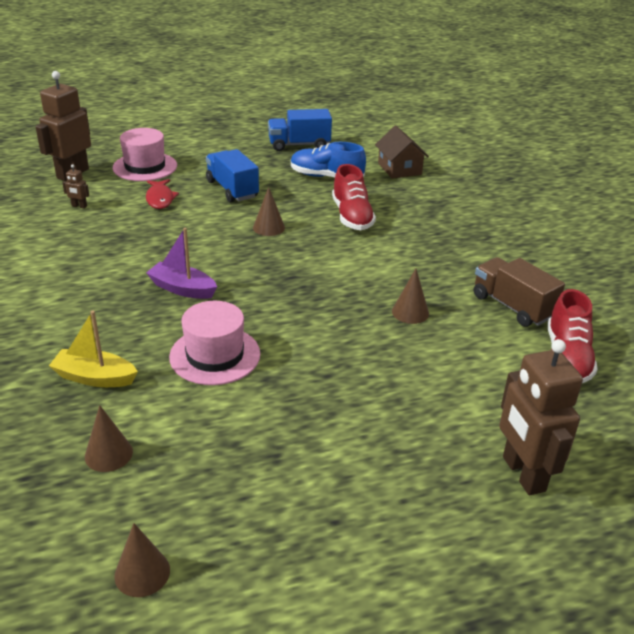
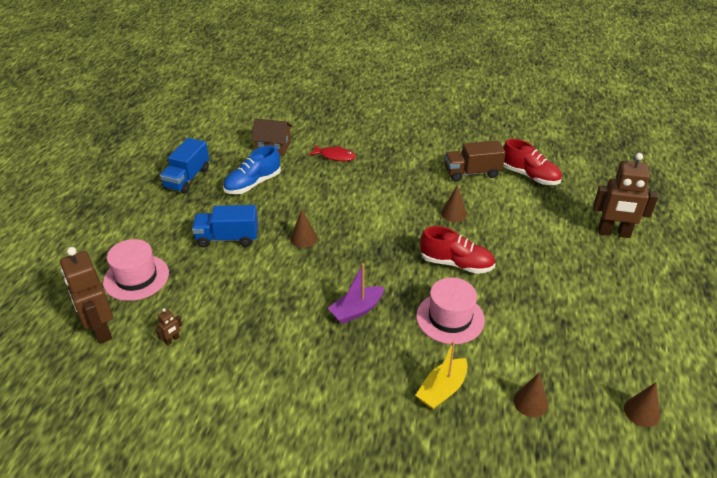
camera: 60 degrees left, 5 degrees up
(160, 199) = (205, 284): red fish -> red fish (335, 156)
(352, 216) = (321, 193): red shoe -> red shoe (456, 264)

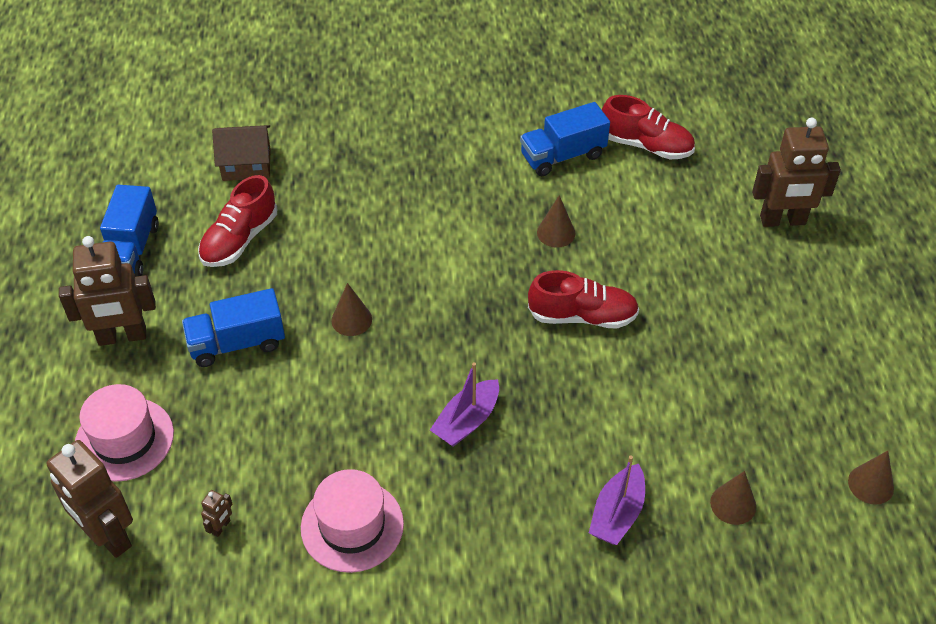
camera: 15 degrees left, 10 degrees up
(161, 222) = (122, 336): none -> brown robot
(253, 184) = (239, 239): blue shoe -> red shoe
(335, 156) = (349, 164): red fish -> none
(442, 390) = (617, 514): yellow boat -> purple boat
(450, 318) = (597, 404): pink hat -> pink hat (352, 526)
(472, 173) = (562, 156): brown truck -> blue truck

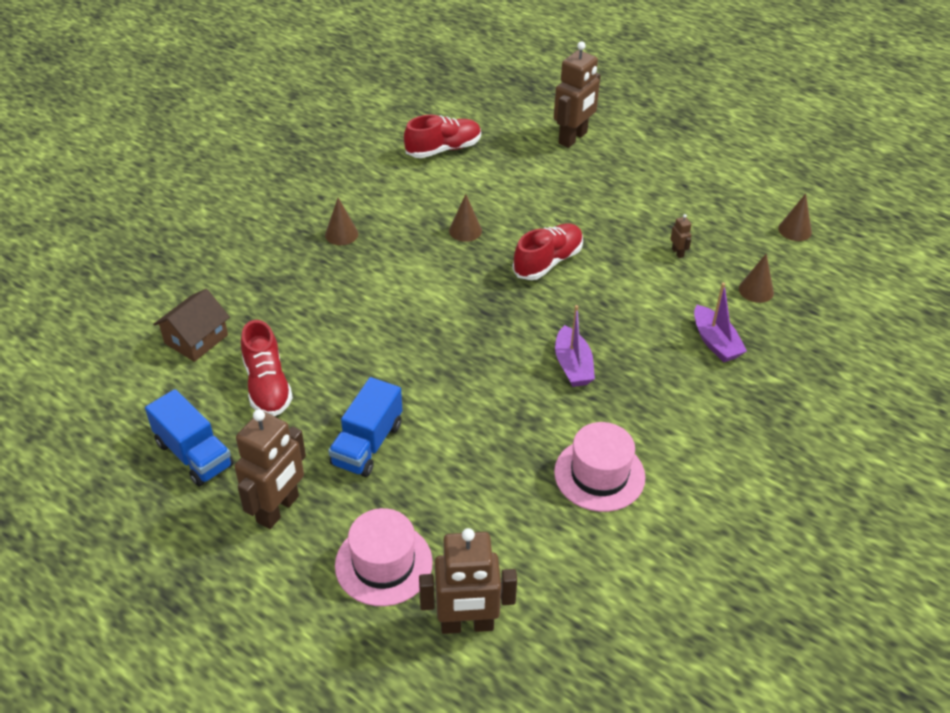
camera: 50 degrees left, 5 degrees down
(221, 527) = (528, 549): brown robot -> brown robot (677, 252)
(351, 319) = (419, 370): brown cone -> brown cone (341, 234)
(562, 156) = (404, 187): blue truck -> none

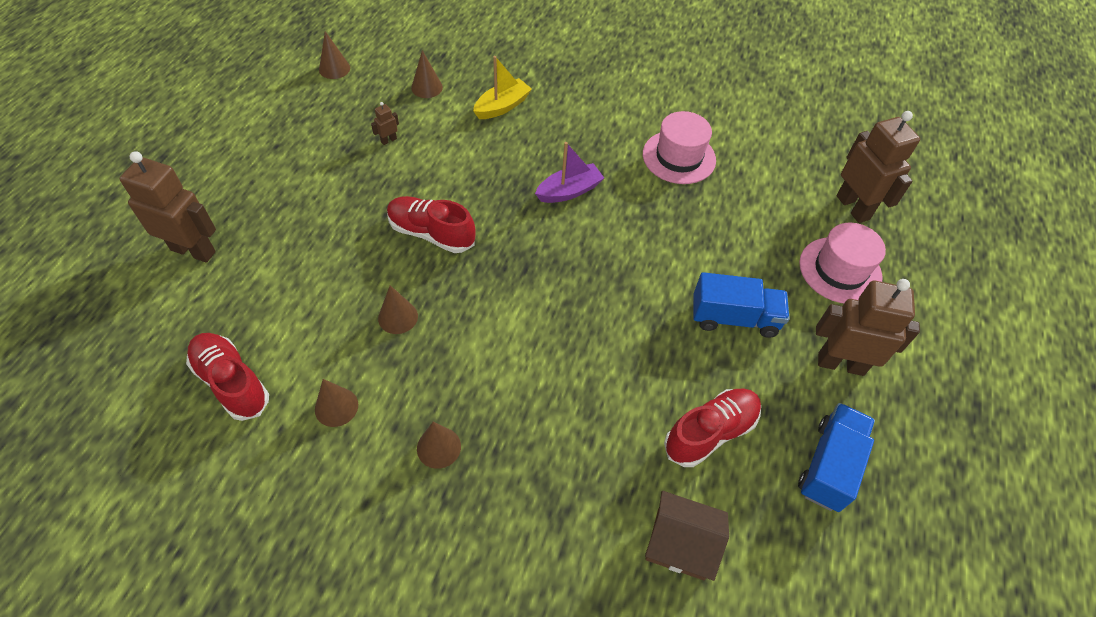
camera: 110 degrees left, 10 degrees up
(400, 192) = (336, 407): none -> brown cone
(715, 342) = (502, 106): purple boat -> yellow boat

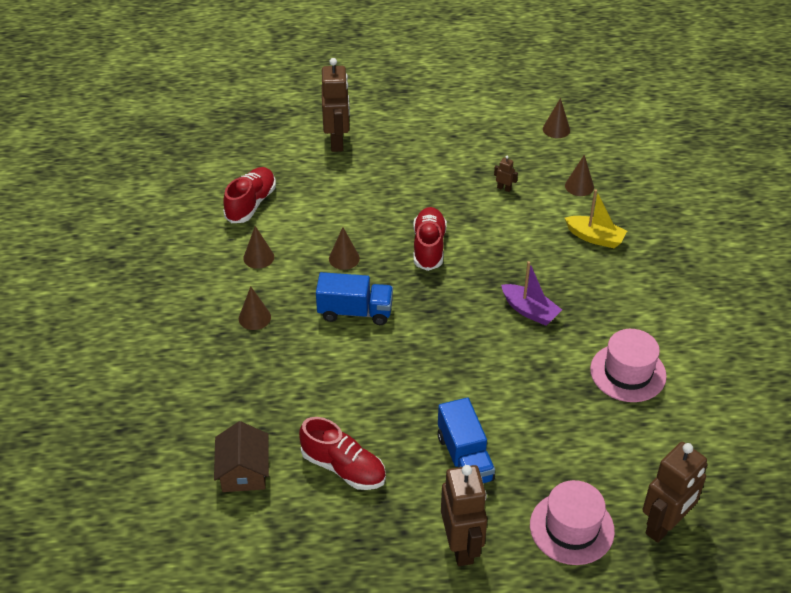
camera: 70 degrees right, 10 degrees down
(829, 465) = (353, 555): blue truck -> blue truck (355, 312)

